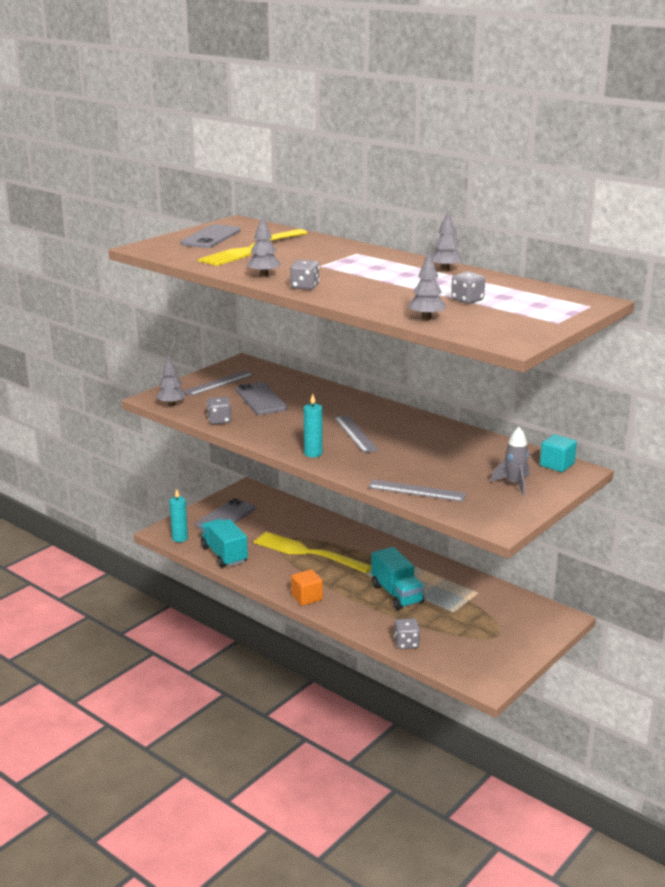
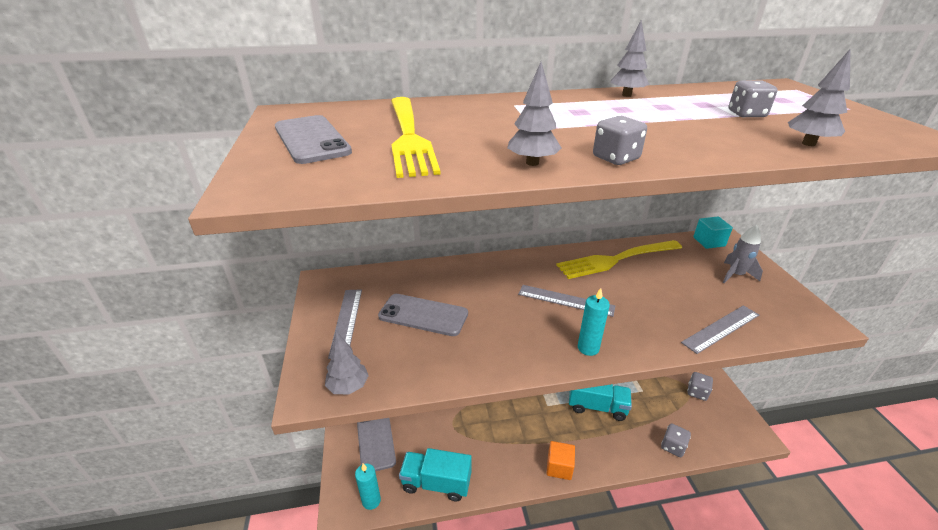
camera: 50 degrees left, 10 degrees up
(219, 420) = (438, 371): grey dice -> grey dice (697, 392)
(307, 553) = (490, 420): yellow fork -> yellow fork (616, 259)

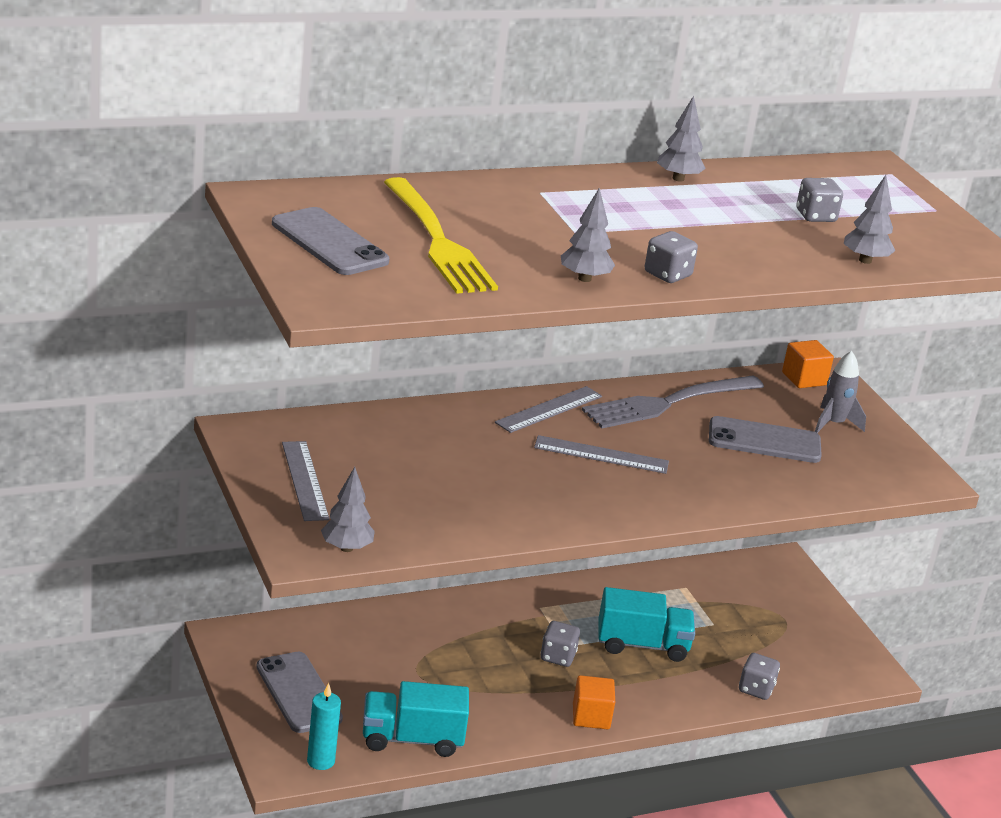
camera: 15 degrees left, 5 degrees down
(423, 315) = (409, 473): grey phone -> grey phone (764, 441)
(588, 348) = (636, 507): turquoise candle -> none
(616, 259) = (668, 403): yellow fork -> grey fork
(697, 392) = (797, 624): grey dice -> grey dice (558, 656)
(709, 242) = (804, 379): turquoise cube -> orange cube
(721, 328) = (803, 486): grey ruler -> grey ruler (549, 409)

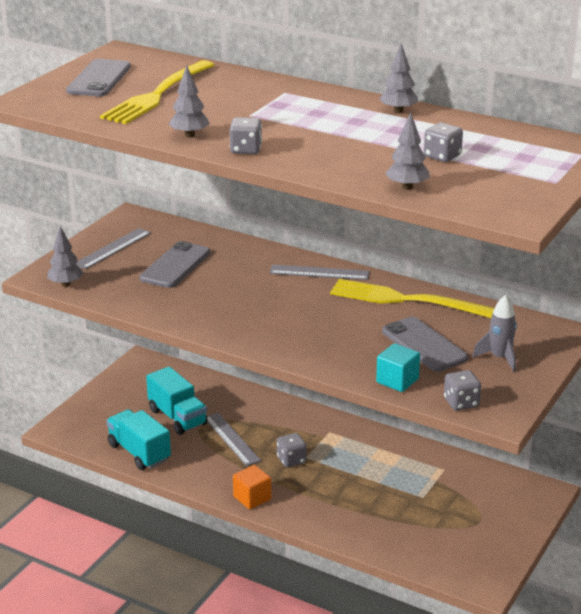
camera: 55 degrees right, 0 degrees up
(298, 693) = (126, 402): grey phone -> grey phone (175, 265)
(320, 761) = (79, 436): turquoise candle -> none
(601, 455) = (298, 306): grey ruler -> grey ruler (231, 439)
(642, 645) = (354, 482): turquoise truck -> turquoise truck (177, 417)
(668, 403) = (405, 300): grey fork -> yellow fork
(756, 689) = (381, 544): grey dice -> grey dice (461, 403)
(804, 379) = (538, 327): orange cube -> none
(811, 487) = (397, 381): none -> turquoise cube

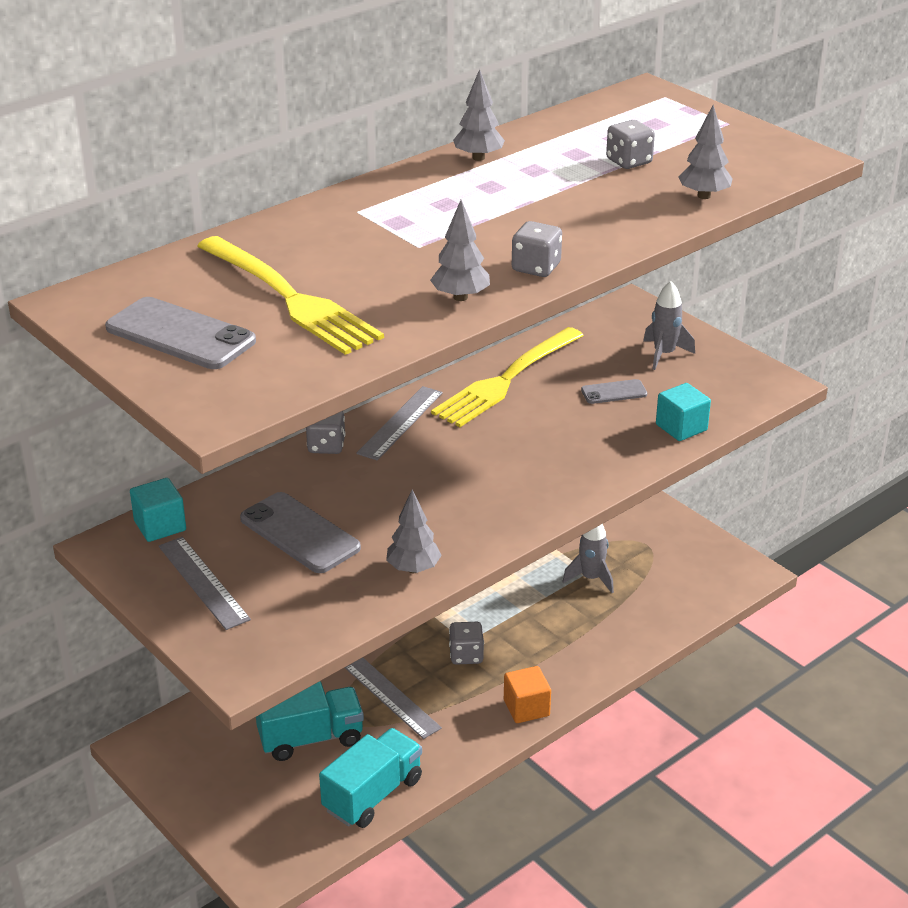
camera: 70 degrees left, 5 degrees up
(66, 284) = (284, 646): grey tree -> grey tree (413, 569)
(139, 452) = (373, 794): turquoise truck -> turquoise truck turned 150 degrees clockwise
(158, 224) = (160, 526): none -> turquoise cube
(231, 439) = (391, 697): grey ruler -> grey ruler turned 60 degrees clockwise
(416, 500) = (591, 578): none -> grey rocket
(424, 345) = (614, 392): grey phone -> grey phone, size x0.56
(461, 403) = (742, 399): grey dice -> grey dice (326, 446)

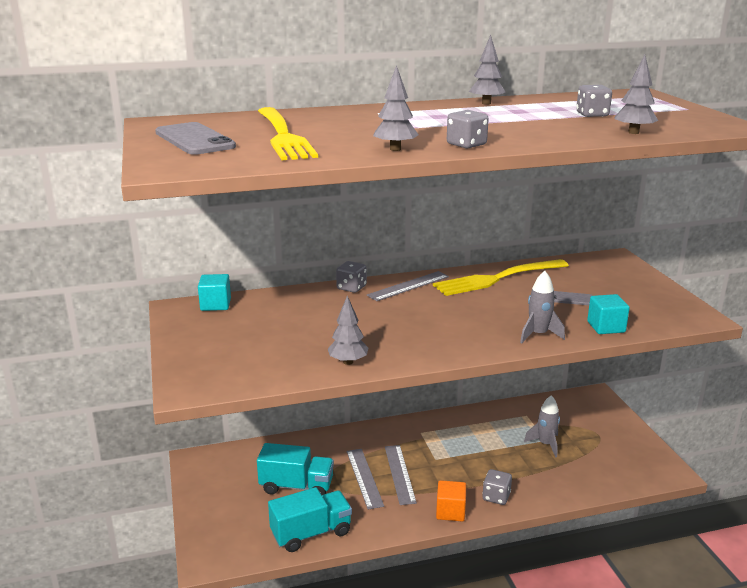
camera: 25 degrees right, 10 degrees down
(203, 582) = (211, 337): grey ruler -> grey ruler (399, 474)
(299, 533) = (293, 327): grey phone -> none
(466, 655) = (430, 467): grey dice -> grey dice (496, 497)
(664, 354) = (621, 286): grey rocket -> grey rocket (538, 335)

